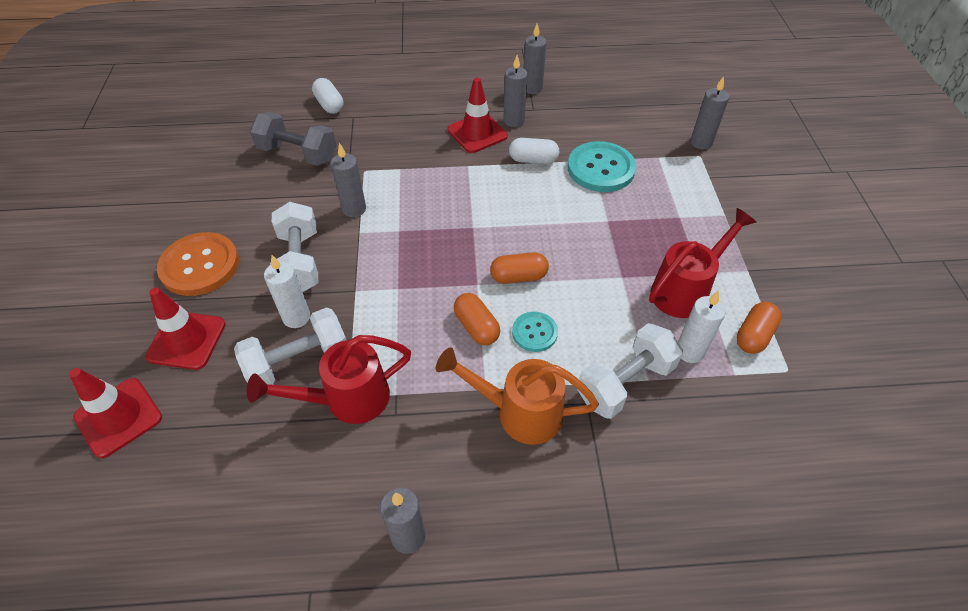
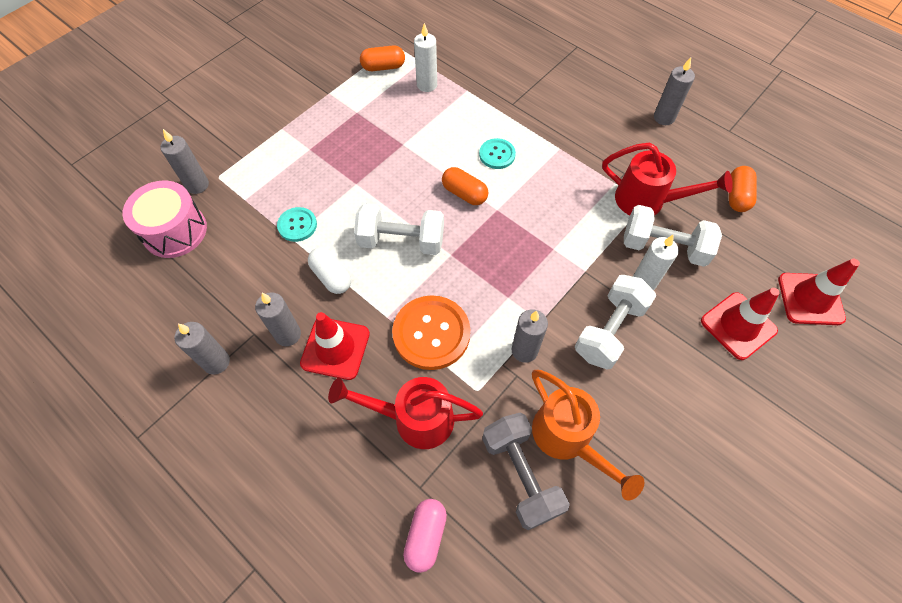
camera: 135 degrees left, 10 degrees up
(200, 266) = (696, 395): orange button -> orange button (431, 333)
(329, 105) = (425, 536): white capsule -> pink capsule
(476, 327) = (528, 183): orange capsule -> orange capsule (737, 196)
(519, 412) = (554, 125): orange watering can -> orange watering can (567, 439)
(601, 169) = (297, 225): turquoise button -> turquoise button, size x0.55
(625, 383) = (481, 97): white dumbbell -> white dumbbell (401, 241)
(663, 115) = (175, 231): none -> pink drum
(685, 290) = (380, 110): red watering can -> red watering can (414, 418)

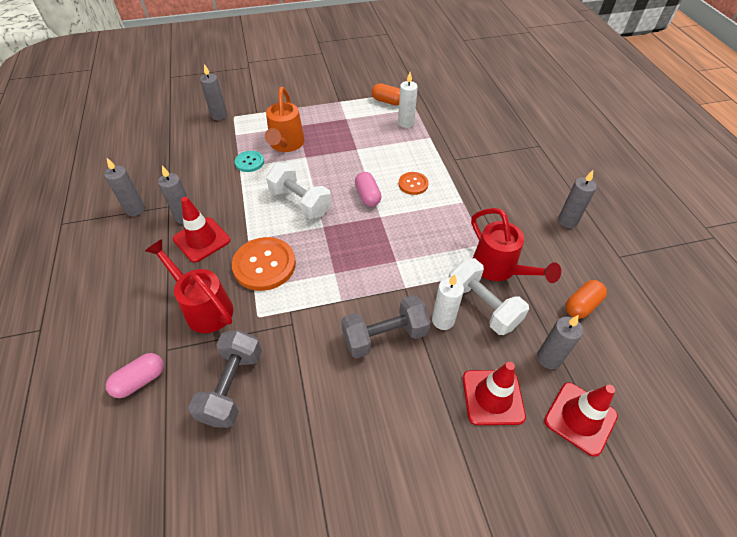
camera: 35 degrees right, 10 degrees down
(175, 231) = (184, 132): pink drum -> none
(331, 277) = (240, 200): white capsule -> none
(464, 193) = (367, 196): orange capsule -> pink capsule
(497, 154) = (413, 184): turquoise button -> orange button
(524, 350) = (312, 311): grey candle -> grey candle (548, 358)
(567, 439) = (285, 386): orange watering can -> orange watering can (286, 145)
(609, 330) = (385, 336): white dumbbell -> grey dumbbell

